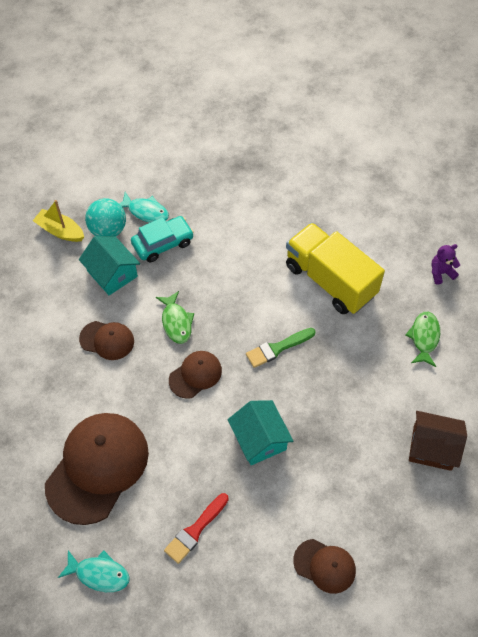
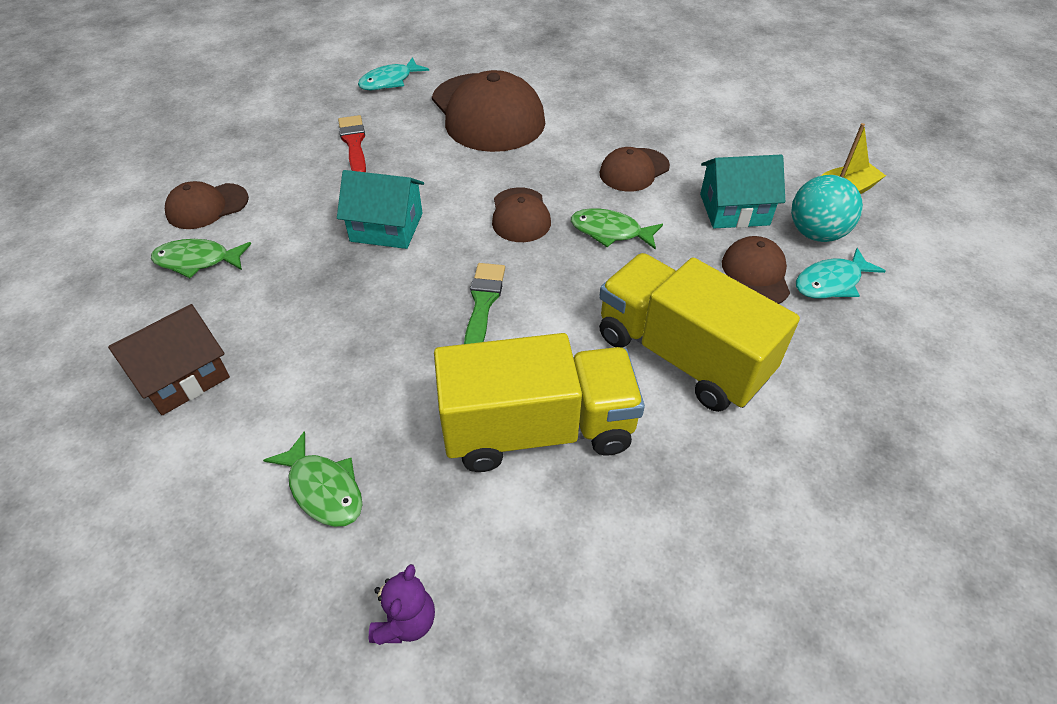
camera: 125 degrees right, 10 degrees down
(163, 243) = (755, 274): turquoise car -> brown cap
(244, 249) = (681, 355): none -> yellow truck
(367, 521) = (197, 261): none -> green fish

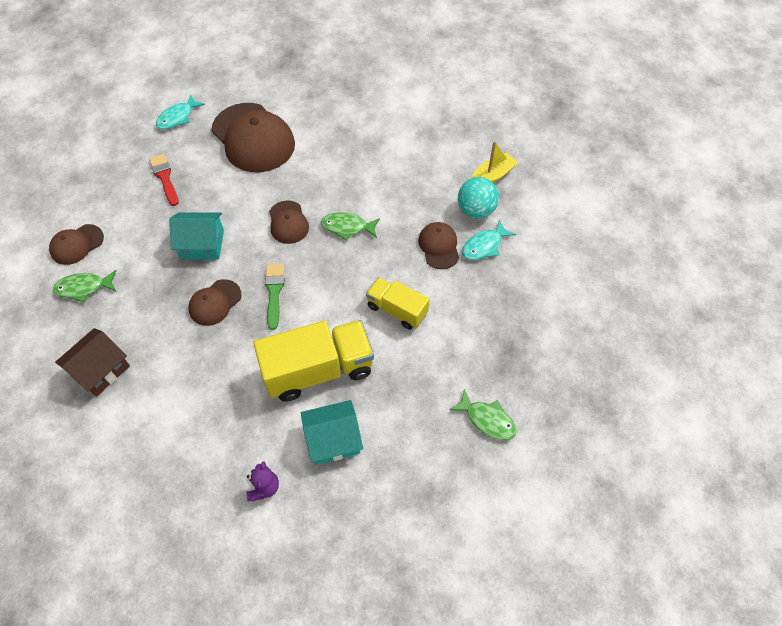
camera: 10 degrees left, 10 degrees up
(323, 489) = (204, 425): green fish -> green fish (487, 420)
(634, 170) = (358, 175): brown cap -> brown cap (215, 302)
(681, 355) = (397, 310): yellow truck -> yellow truck, size x0.59
(734, 209) = (425, 198): turquoise house -> turquoise house (333, 439)

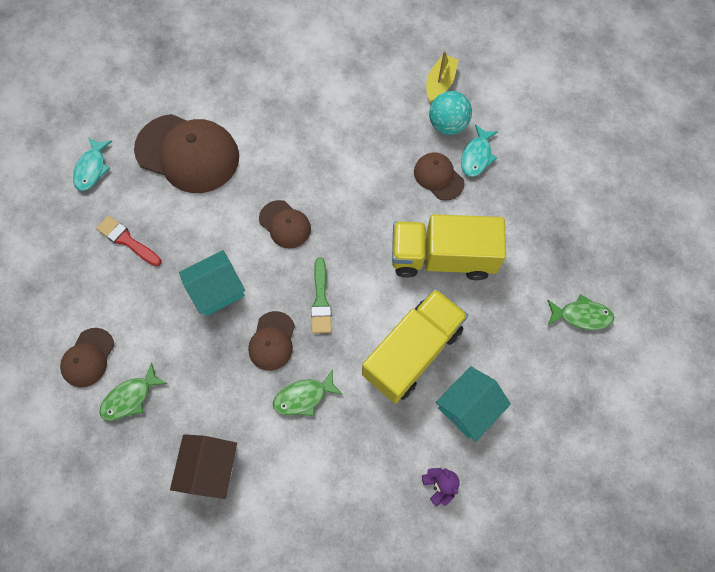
camera: 30 degrees left, 10 degrees up
(274, 292) = (321, 300): green brush -> green brush turned 150 degrees counterclockwise
(347, 227) = (344, 200): green fish -> green fish (303, 397)
(397, 310) = (442, 257): yellow truck -> yellow truck, size x1.70

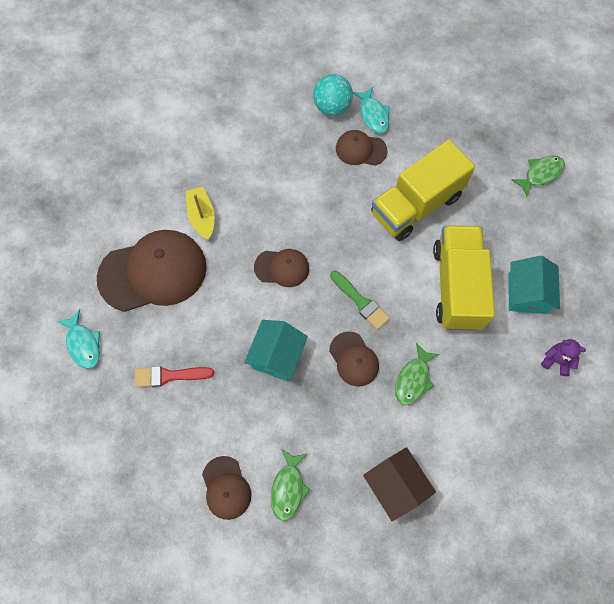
camera: 40 degrees left, 0 degrees up
(440, 84) = (298, 80): yellow boat -> yellow boat (202, 217)

